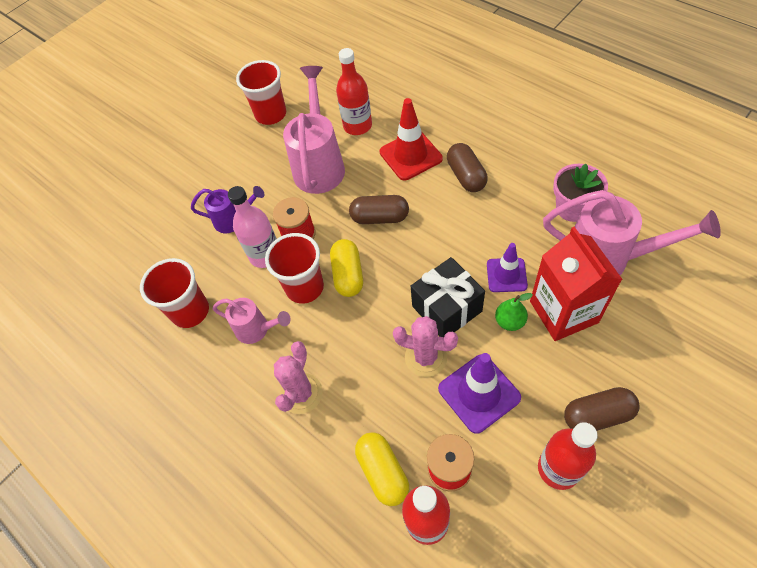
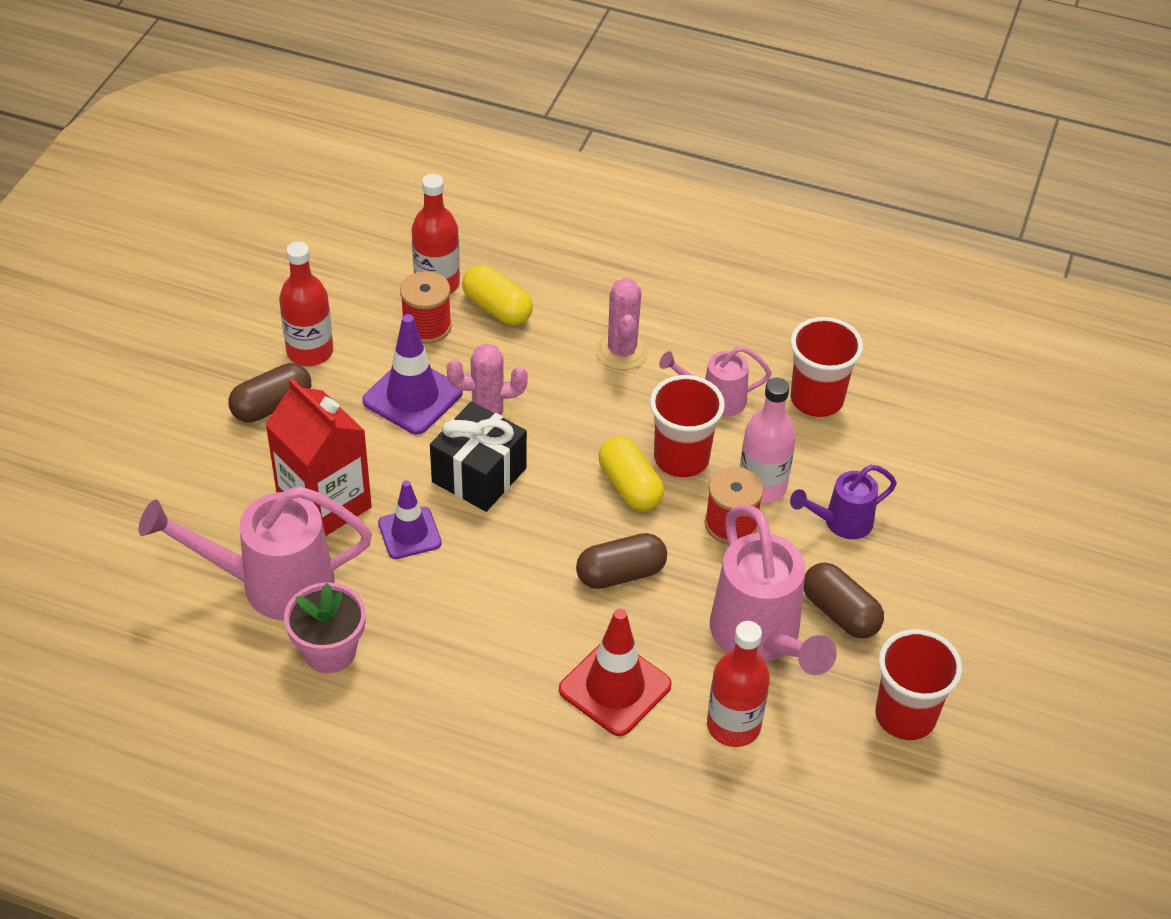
camera: 150 degrees right, 10 degrees down
(466, 176) = (510, 670): brown capsule -> brown capsule (840, 613)
(509, 321) = (393, 478): green pear -> none

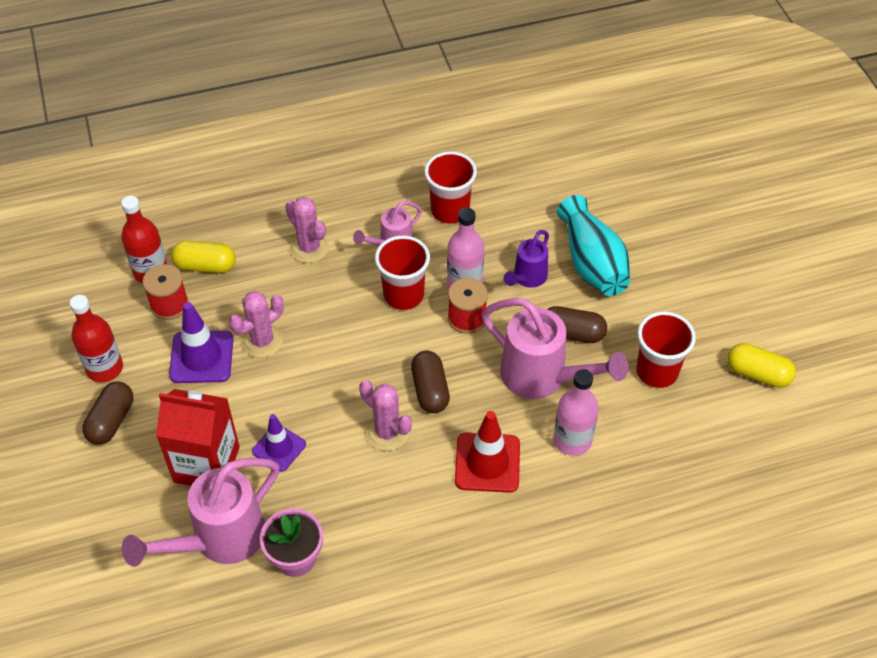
camera: 35 degrees left, 5 degrees up
(479, 475) = (289, 382): black gift -> none
(534, 588) = (387, 432): none -> pink cactus
(620, 574) = (430, 390): brown capsule -> brown capsule turned 45 degrees counterclockwise
(630, 486) = (388, 332): yellow capsule -> yellow capsule (758, 374)
(733, 726) = (572, 440): red bottle -> pink bottle
(936, 551) = (592, 263): none -> turquoise vase

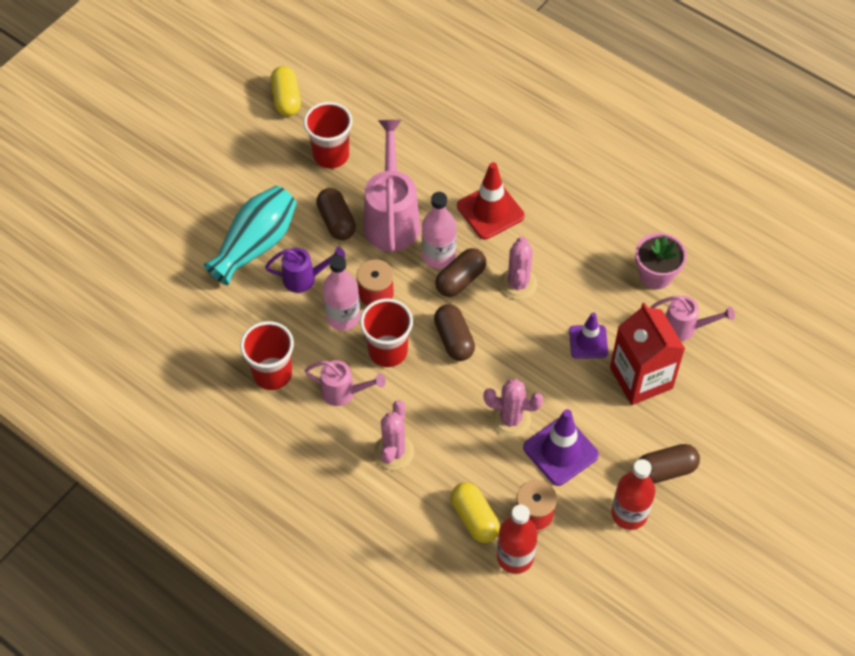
camera: 125 degrees left, 5 degrees up
(219, 539) = (685, 328): pink watering can -> pink watering can, size x0.56
(373, 348) = (454, 339): none -> brown capsule
(572, 440) = (431, 173): pink bottle -> pink bottle (438, 256)

